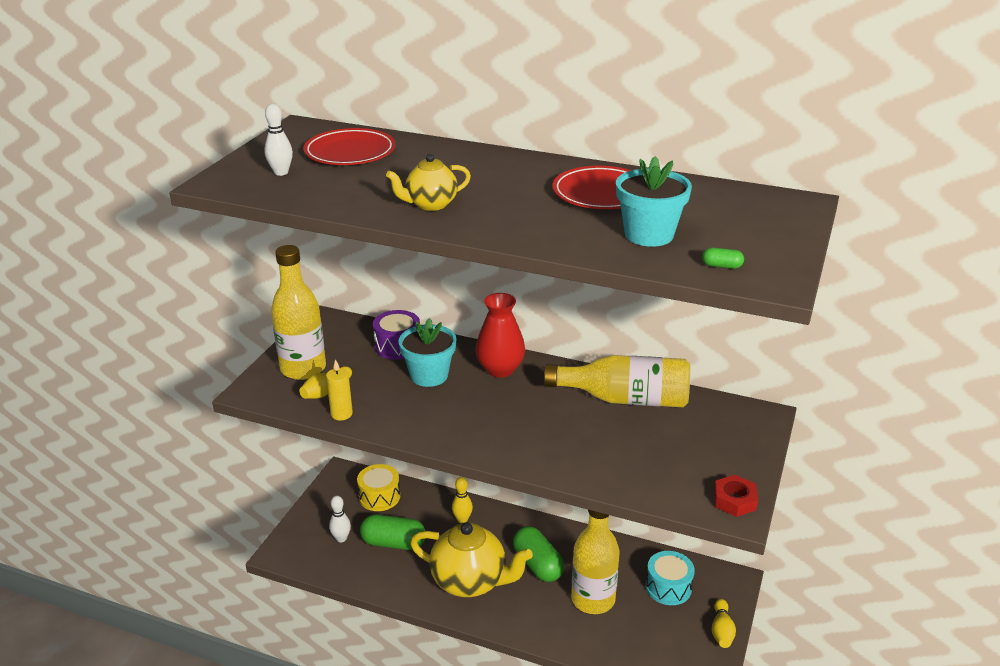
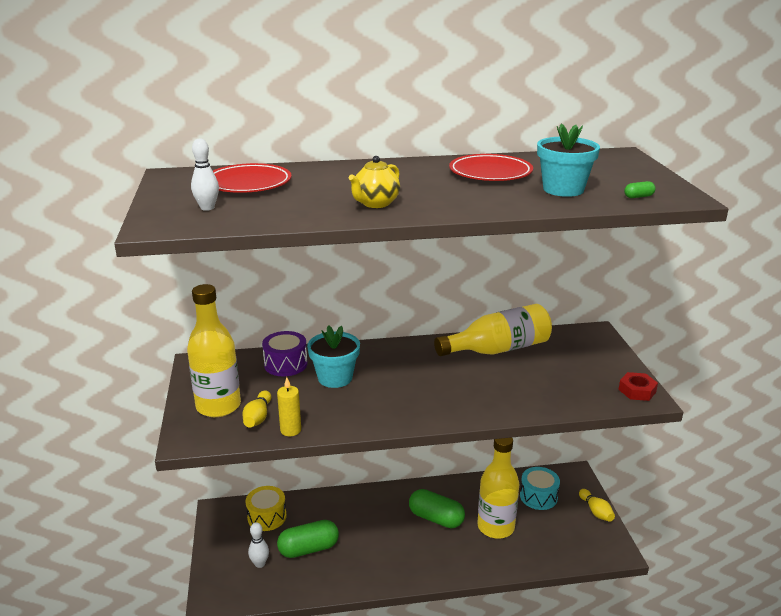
camera: 30 degrees left, 5 degrees down
(462, 519) = (351, 508): yellow bowling pin -> none
(470, 581) = (395, 553): yellow teapot -> none
(500, 369) = (386, 356): red vase -> none

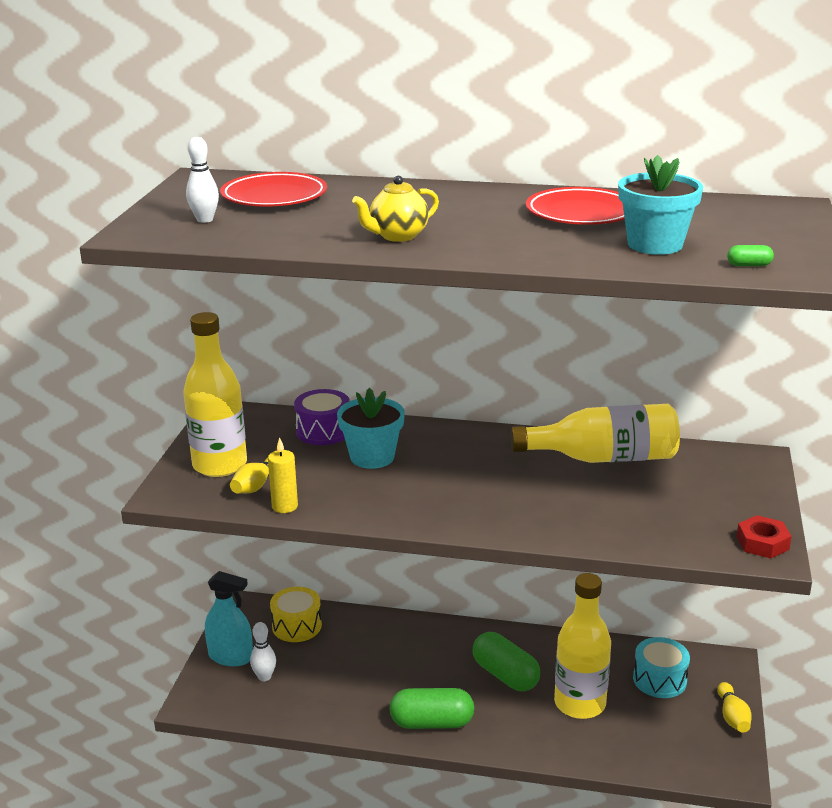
camera: 20 degrees right, 0 degrees up
(225, 554) = (231, 656): none -> turquoise spray bottle
(308, 549) = (329, 674): green capsule -> green capsule (432, 723)

